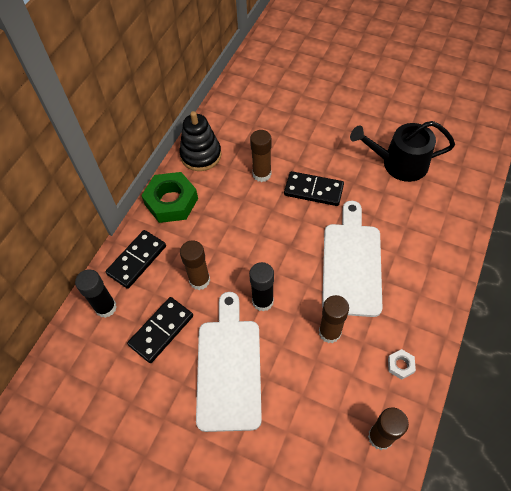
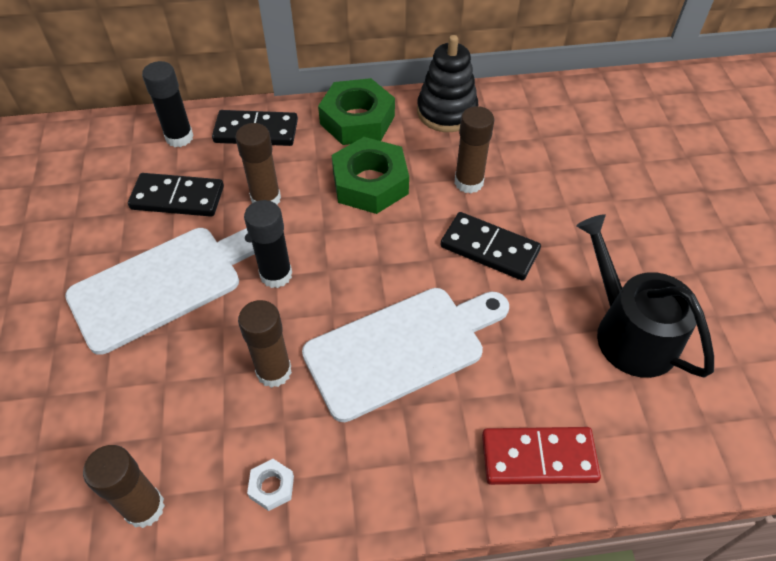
camera: 55 degrees right, 5 degrees down
(227, 220) = (370, 183): none -> green nut
(313, 190) = (489, 249): black domino -> black domino turned 45 degrees counterclockwise
(445, 239) = (538, 457): none -> red domino

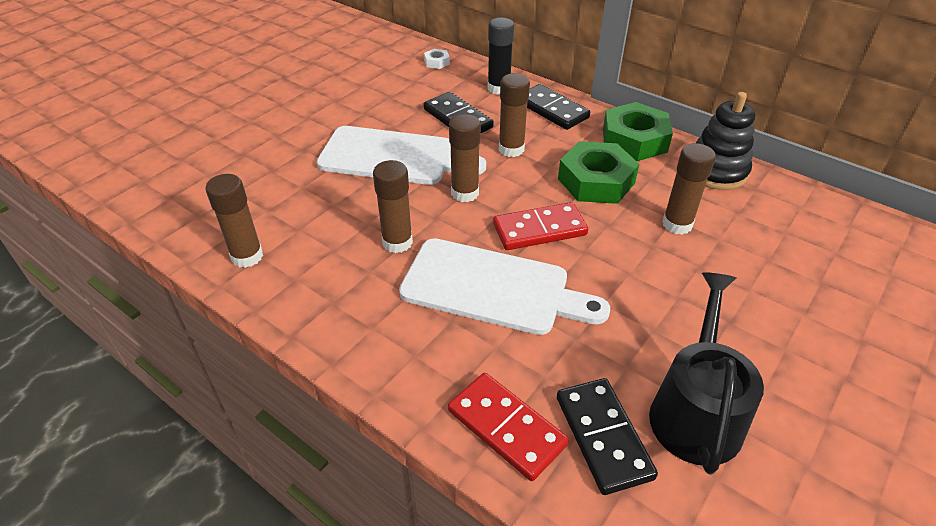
camera: 45 degrees right, 10 degrees down
(271, 487) = (319, 299): white nut -> white nut (436, 62)
(276, 275) = (465, 193): black glue stick -> brown glue stick
(377, 264) = (539, 229): none -> red domino
(489, 249) = (639, 275): black domino -> black domino (603, 437)

